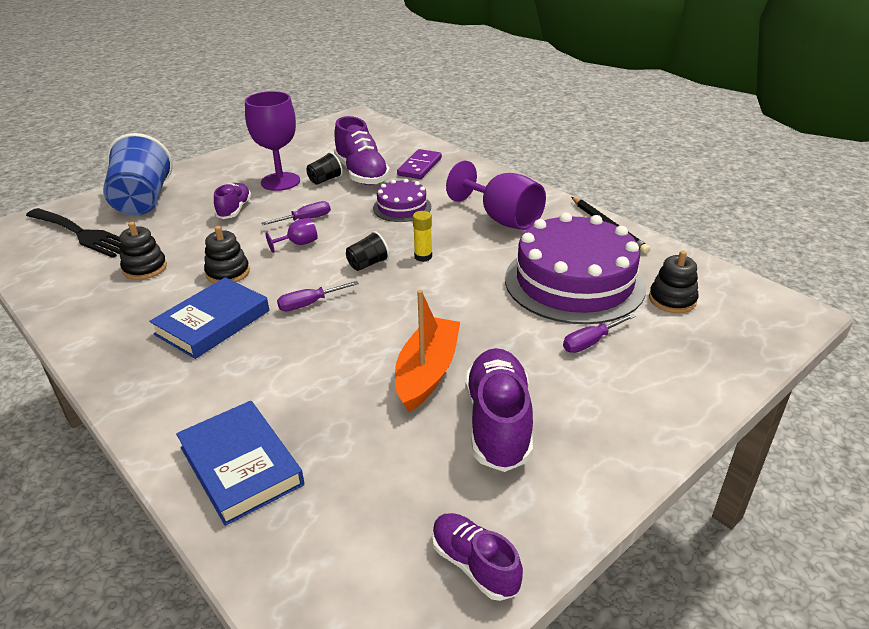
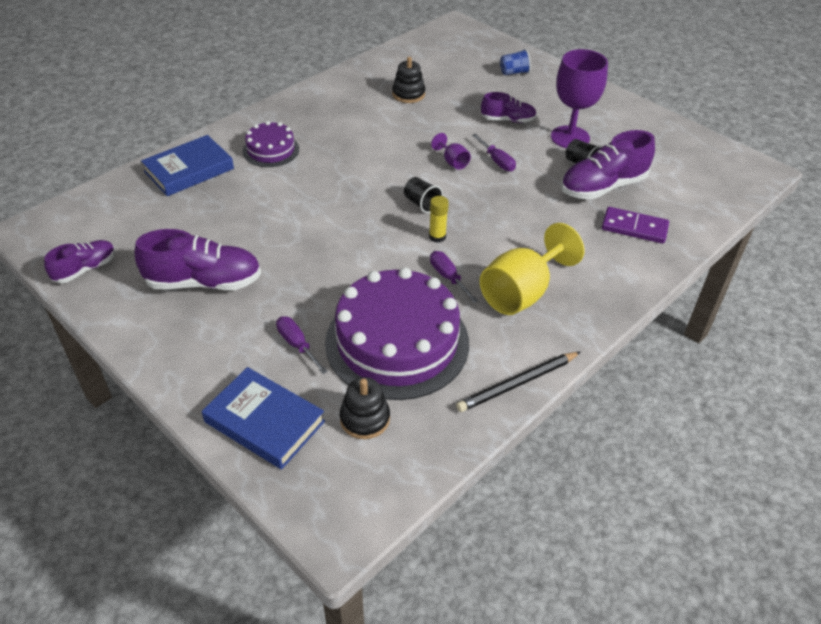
camera: 85 degrees right, 10 degrees up
(82, 234) = (455, 58): black fork -> none
(143, 201) = (514, 72): blue cup -> blue cup, size x0.45
(212, 322) = (337, 136): blue book -> blue book (264, 421)
(228, 273) = (404, 132): black stacking toy -> none
(310, 304) = (360, 178): purple screwdriver -> purple screwdriver (448, 277)
(402, 207) = (533, 219): purple cake -> purple cake (271, 150)
(427, 372) = (267, 244): orange boat -> none
(502, 219) = (521, 293): purple goblet -> yellow goblet

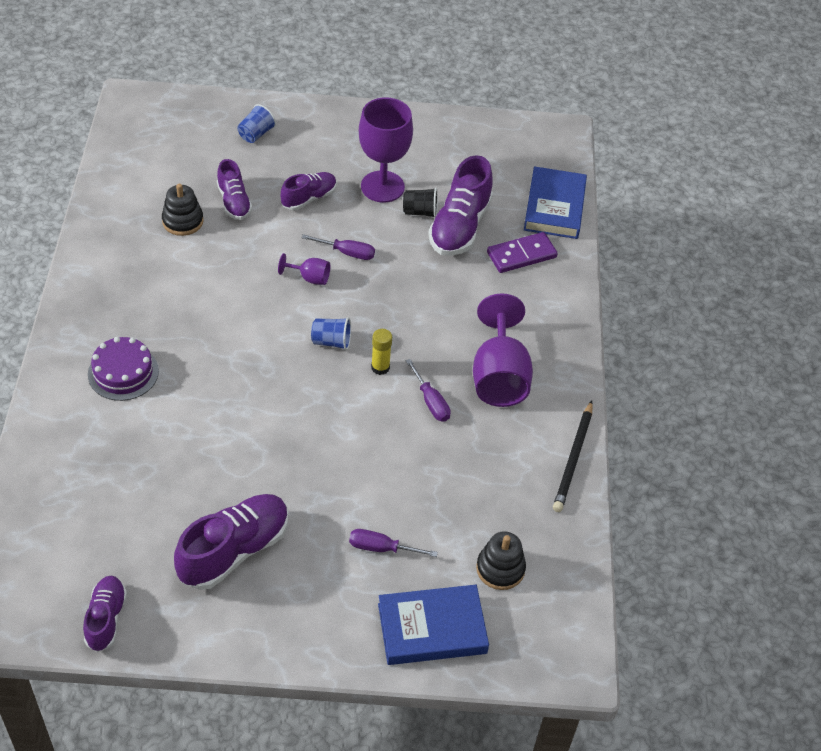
camera: 45 degrees left, 5 degrees up
(189, 170) = (68, 448): blue book -> blue book (554, 207)
(397, 342) = (454, 488): purple cake -> none
(422, 204) = (331, 342): black cup -> blue cup
(448, 277) = (430, 401): purple screwdriver -> purple screwdriver turned 135 degrees counterclockwise
(454, 99) = (234, 202): none -> purple shoe
(521, 293) = (499, 376): yellow goblet -> purple goblet

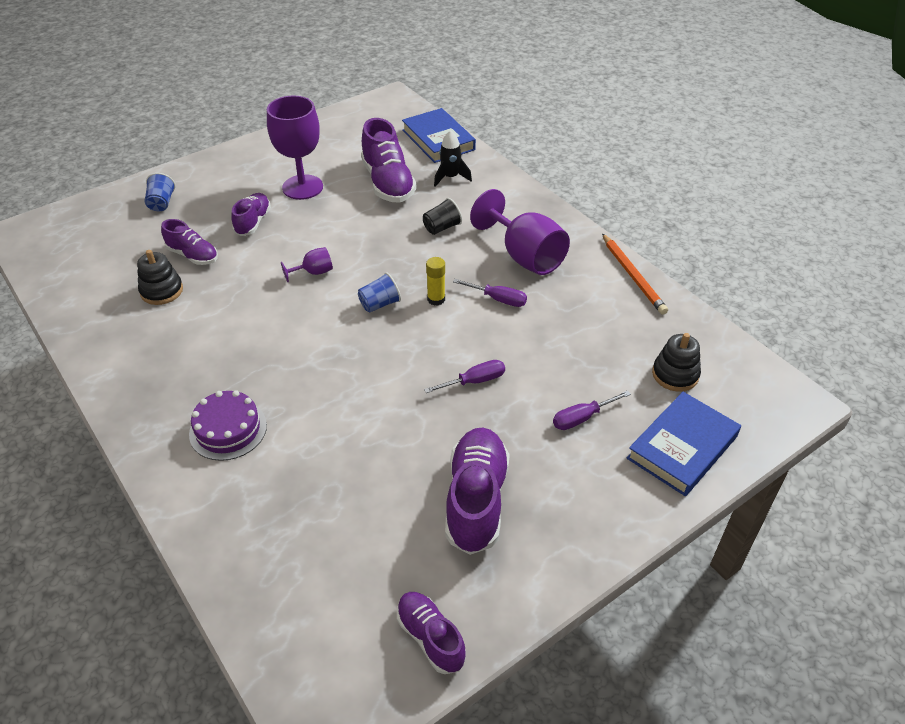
camera: 35 degrees left, 5 degrees down
(346, 253) = (323, 241): purple screwdriver -> purple screwdriver (474, 381)
(420, 212) = (349, 188): black cup -> black cup (442, 227)
(521, 255) = (450, 177): purple domino -> black rocket
(573, 459) = (633, 276): black pencil -> orange pencil

